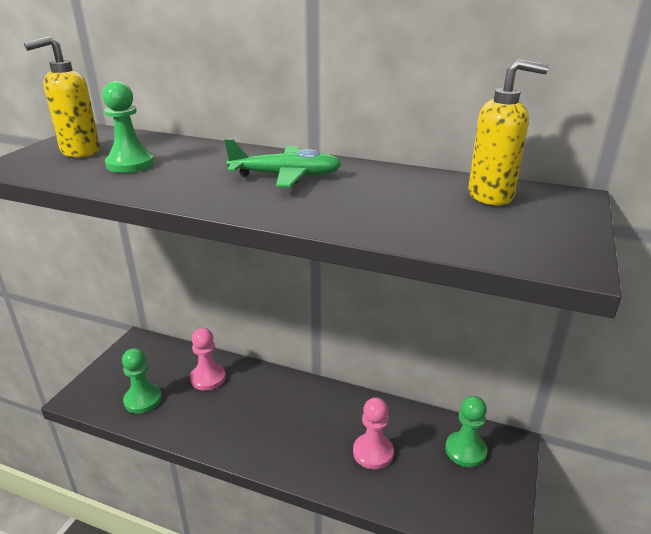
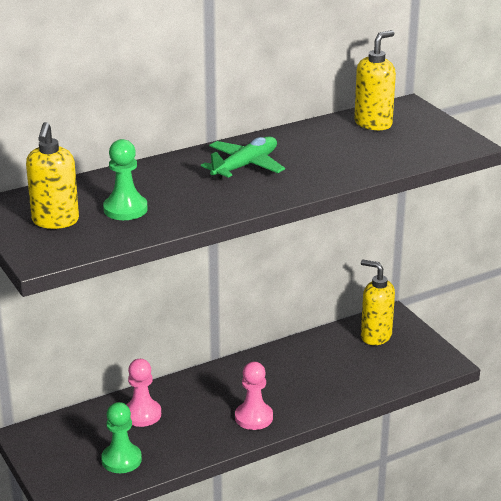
camera: 50 degrees left, 0 degrees up
(373, 452) = (329, 374): pink pawn -> pink pawn (254, 417)
(465, 450) = (375, 336): green pawn -> yellow soap dispenser

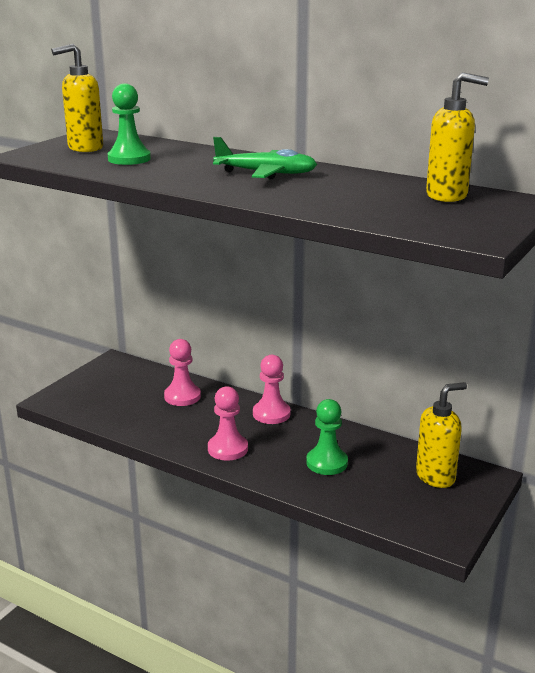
camera: 60 degrees right, 5 degrees down
(121, 460) = (115, 407): green pawn -> green pawn (327, 463)
(220, 376) = (271, 414): none -> pink pawn
(375, 336) = (436, 476): yellow soap dispenser -> yellow soap dispenser turned 60 degrees clockwise

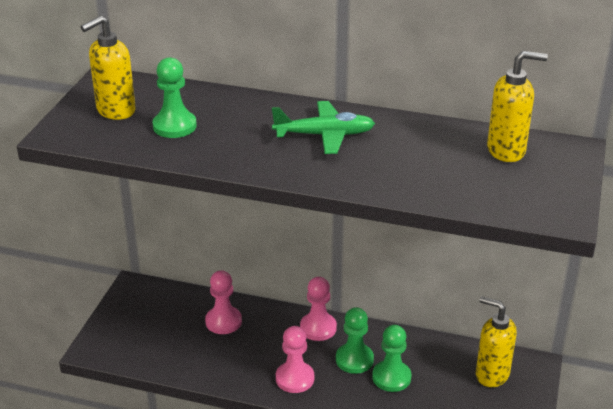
camera: 15 degrees left, 10 degrees up
(295, 443) = (354, 359): none -> green pawn
(436, 476) = (491, 374): yellow soap dispenser -> yellow soap dispenser turned 105 degrees counterclockwise

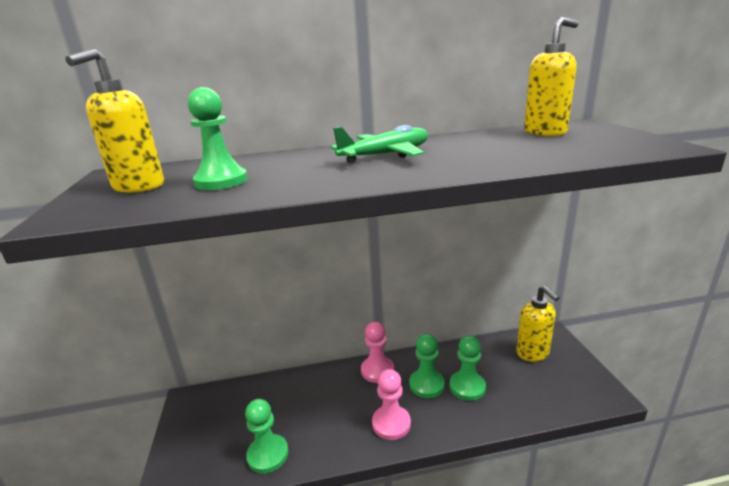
camera: 25 degrees left, 10 degrees down
(177, 359) = (268, 455): none -> green pawn
(223, 321) = (292, 398): pink pawn -> none
(491, 374) = (533, 353): yellow soap dispenser -> yellow soap dispenser turned 120 degrees counterclockwise

